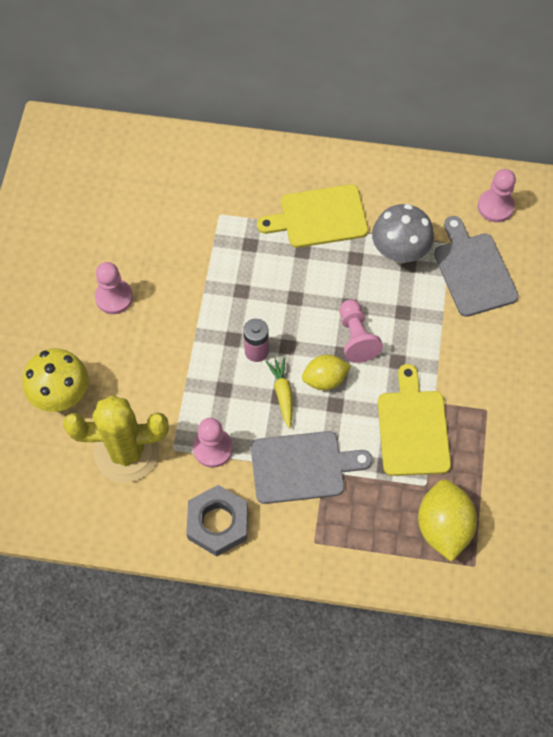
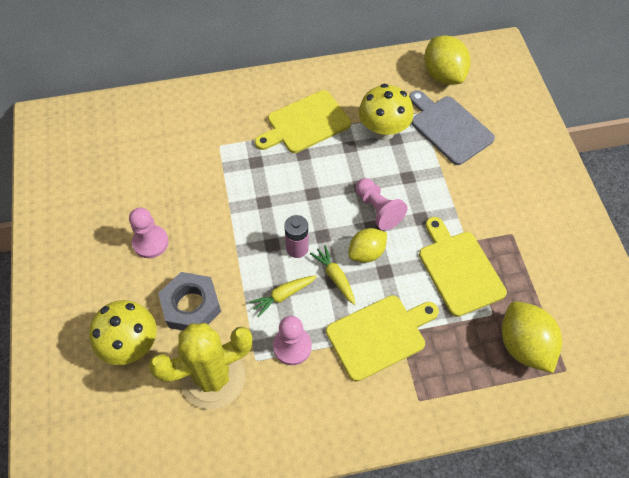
camera: 20 degrees left, 5 degrees down
(218, 523) = (324, 414): grey nut -> grey nut (191, 306)
(223, 395) = (283, 296): none -> yellow carrot
(302, 466) = (379, 335): grey cutting board -> yellow cutting board
(399, 252) = (383, 131): grey mushroom -> yellow mushroom
(495, 207) = (443, 75): pink pawn -> yellow lemon

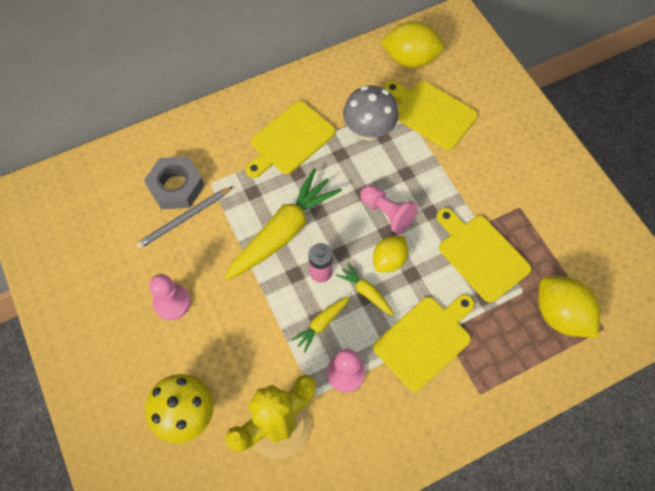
camera: 15 degrees left, 5 degrees up
(185, 171) = (184, 219): none -> grey pencil
(191, 306) = (234, 358): grey nut -> grey nut (176, 186)
(273, 203) = (283, 231): none -> yellow carrot
(383, 131) = (369, 130): yellow mushroom -> grey mushroom
(443, 75) = (410, 59): yellow lemon -> yellow lemon turned 45 degrees counterclockwise
(449, 128) = (431, 113): grey cutting board -> yellow cutting board

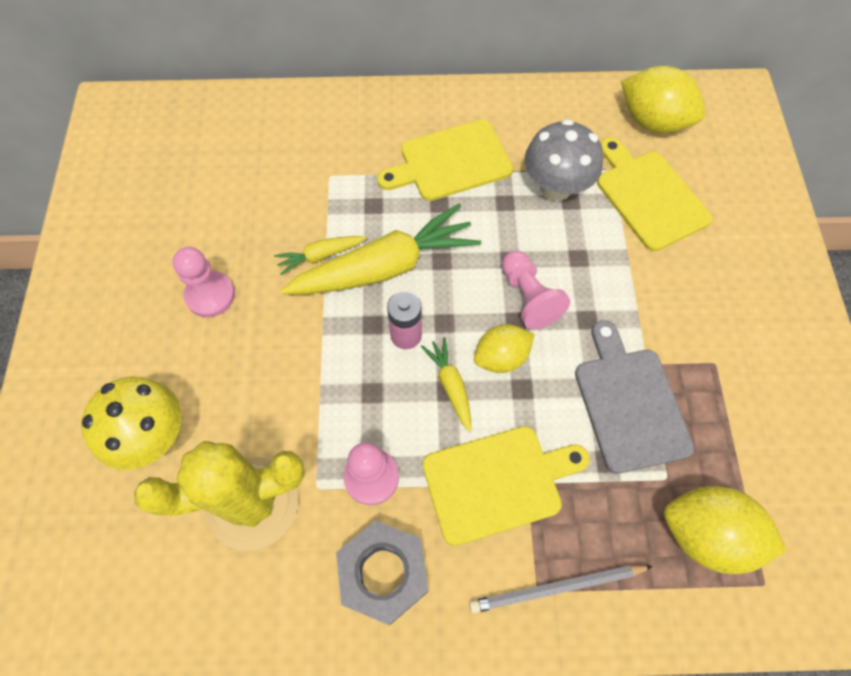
camera: 25 degrees right, 0 degrees up
(176, 186) = (288, 164): grey nut -> grey nut (383, 573)
(184, 219) = (277, 204): grey pencil -> grey pencil (556, 588)
(321, 324) = (373, 400): yellow carrot -> yellow carrot (320, 256)
(480, 255) = (629, 403): yellow cutting board -> grey cutting board
(560, 314) = (706, 535): yellow lemon -> yellow lemon turned 60 degrees counterclockwise

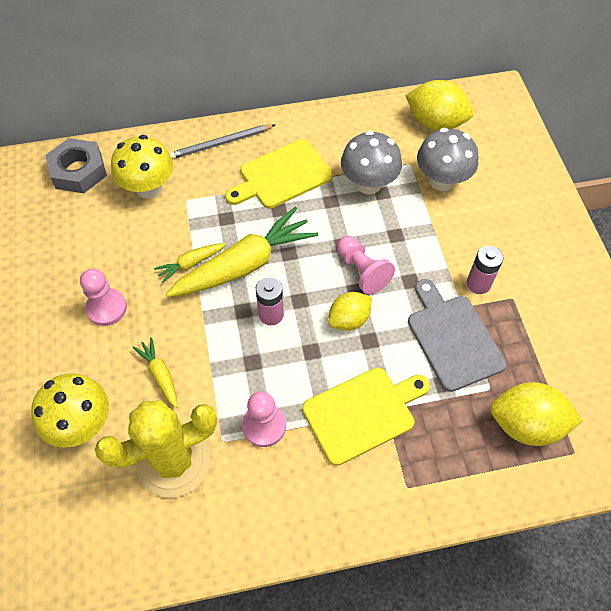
camera: 10 degrees left, 5 degrees down
(288, 155) = (148, 188): none -> yellow mushroom
(383, 573) = (287, 495): grey nut -> grey nut (78, 171)
(450, 385) = (313, 347): yellow carrot -> yellow carrot (160, 374)
(556, 588) = (421, 482): grey pencil -> grey pencil (221, 143)
(648, 196) = (441, 180): yellow cutting board -> grey mushroom
(674, 337) = (478, 284): none -> pink battery

